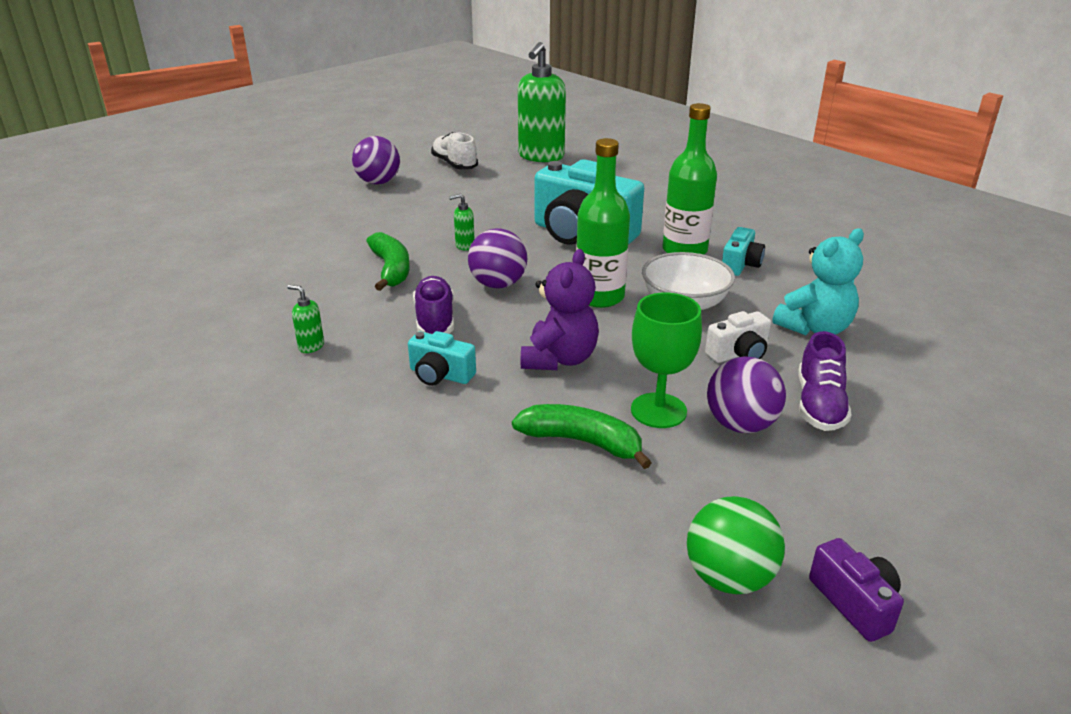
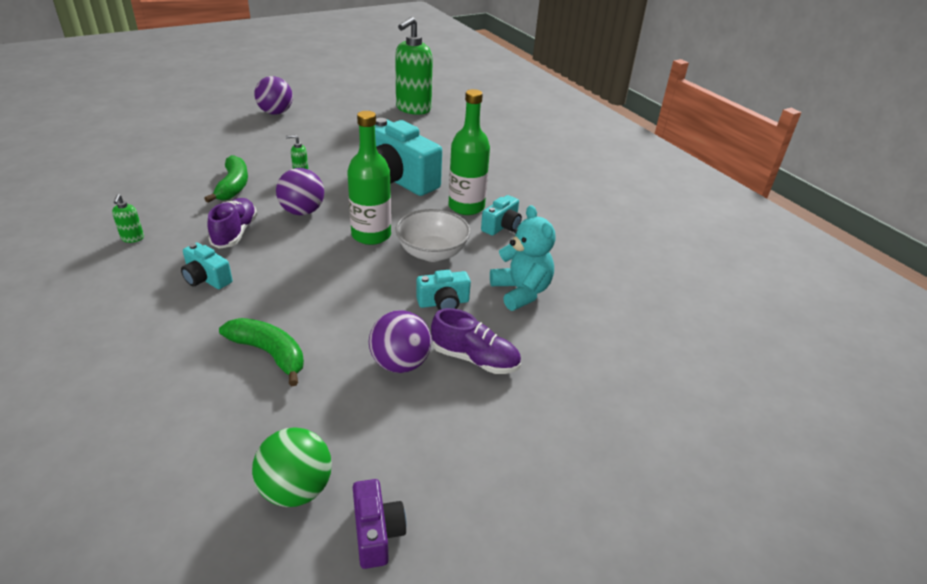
camera: 10 degrees right, 5 degrees up
(311, 346) = (132, 238): green soap dispenser -> green soap dispenser turned 135 degrees counterclockwise
(454, 164) = (342, 106): white shoe -> none
(559, 359) = (303, 282): purple teddy bear -> none
(658, 410) = (346, 339): green goblet -> none
(738, 354) = (443, 303): white camera -> turquoise camera
(815, 328) = (521, 292): turquoise teddy bear -> turquoise teddy bear turned 90 degrees counterclockwise
(819, 405) = (475, 359): purple shoe -> purple shoe turned 90 degrees counterclockwise

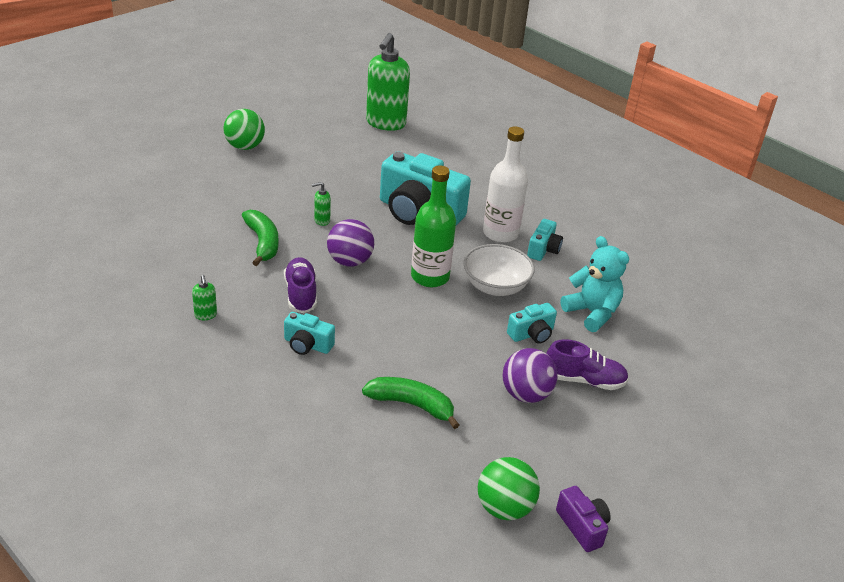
camera: 15 degrees left, 0 degrees up
(275, 113) = (245, 147): purple ball -> green ball
(466, 207) = (500, 233): green bottle -> white bottle

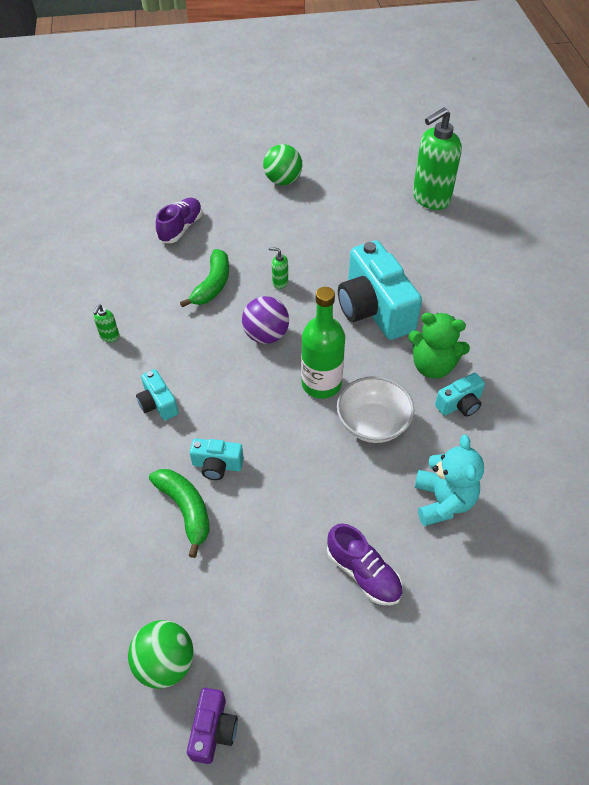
camera: 40 degrees right, 15 degrees up
(301, 294) = (197, 350): purple shoe -> purple shoe (181, 228)
(500, 233) = (432, 366): white bottle -> green teddy bear
(526, 394) = (293, 556): purple ball -> none
(531, 334) = (359, 494): turquoise camera -> turquoise camera (217, 465)

